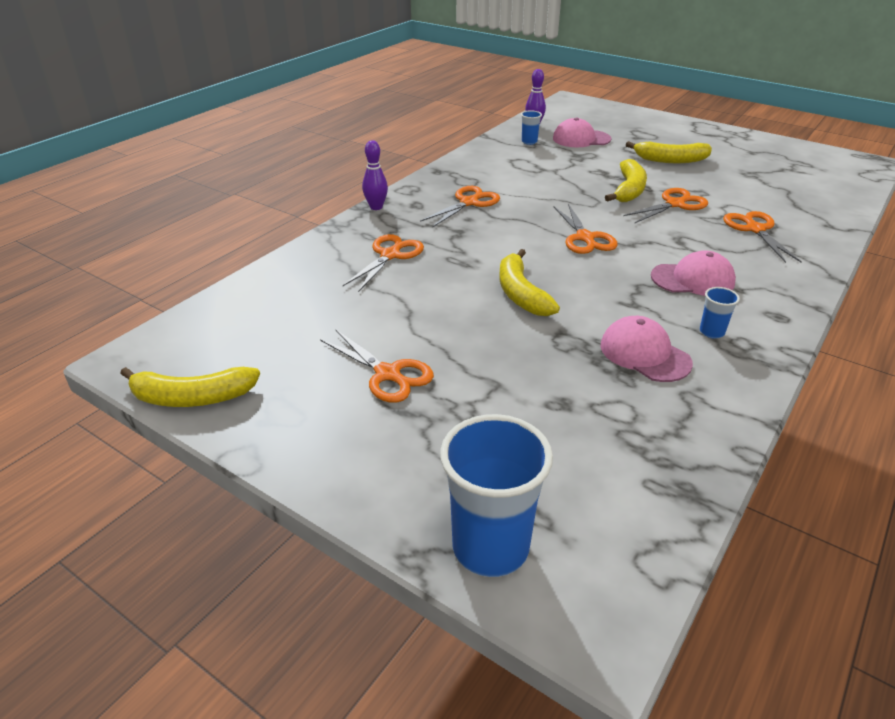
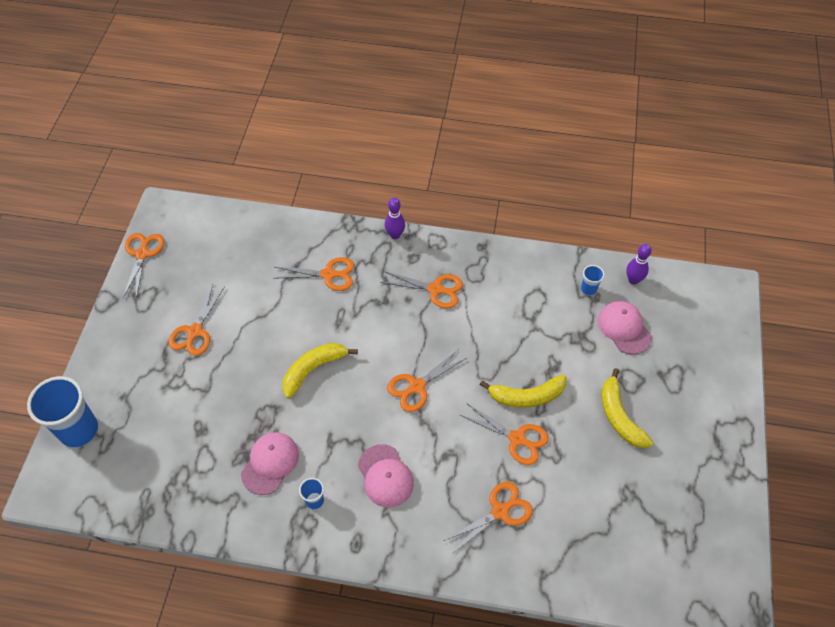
camera: 65 degrees right, 20 degrees up
(192, 397) = (142, 254): yellow banana -> orange scissors

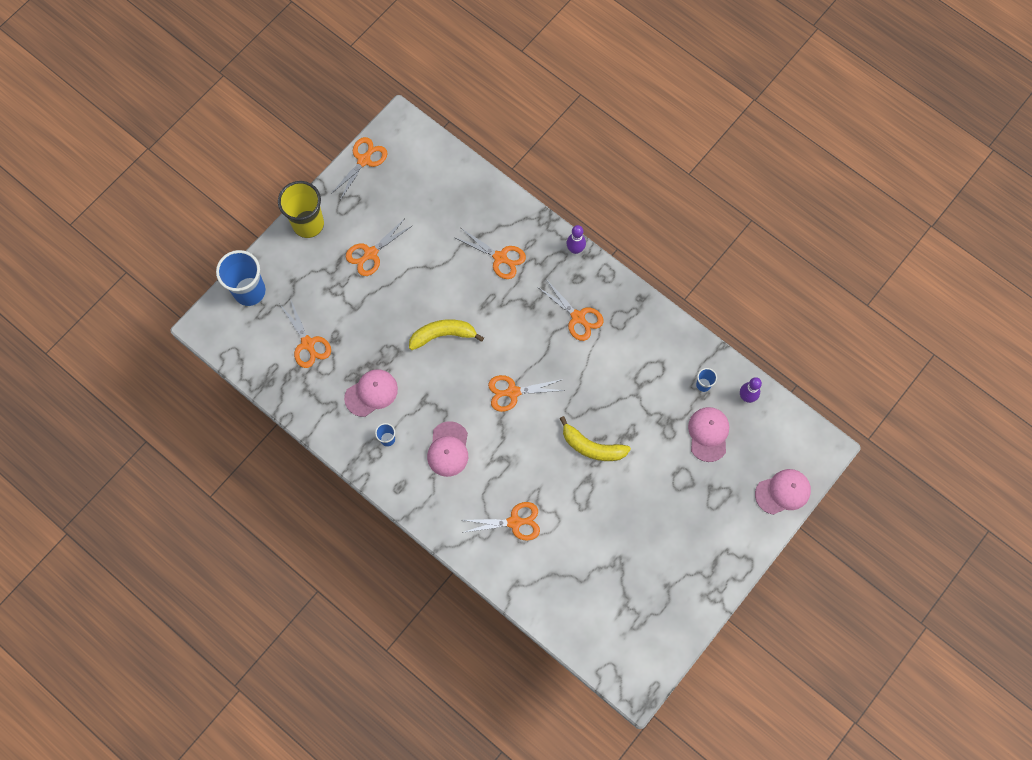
camera: 30 degrees right, 15 degrees up
(113, 336) = (308, 224): none -> yellow cup
(517, 438) = (562, 475): orange scissors -> orange scissors (308, 343)
(619, 416) = (653, 502): yellow banana -> none
(726, 343) = (783, 492): none -> pink cap

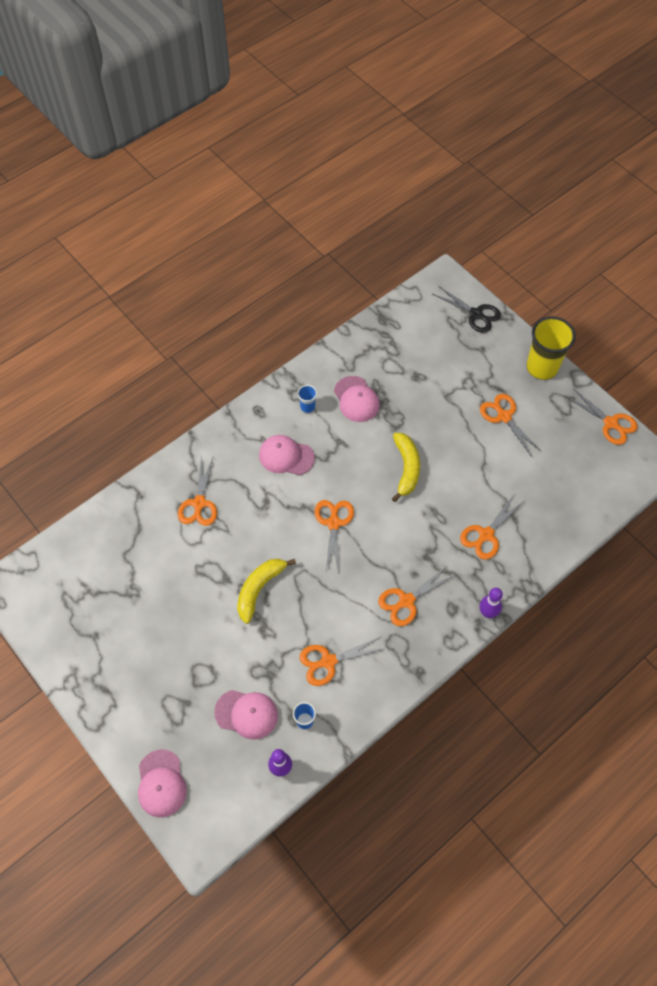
camera: 100 degrees right, 10 degrees down
(249, 291) = (475, 314): blue cup -> black scissors
(308, 343) = (415, 354): orange scissors -> orange scissors (328, 661)

